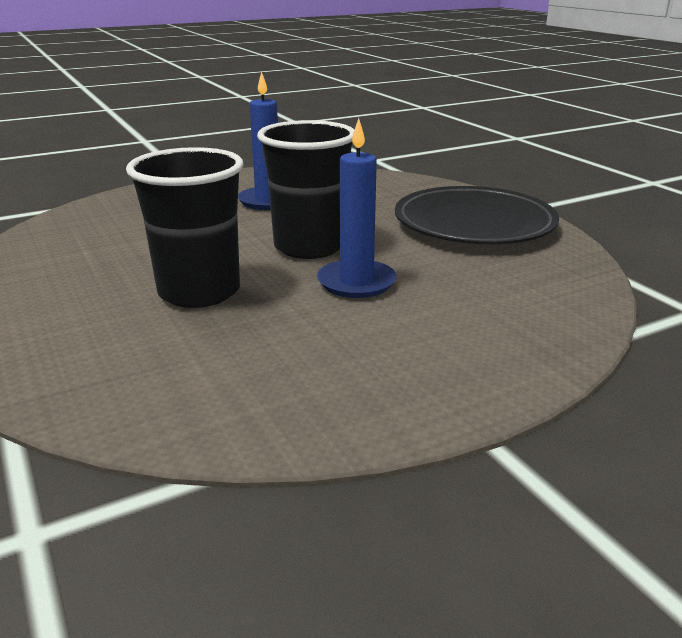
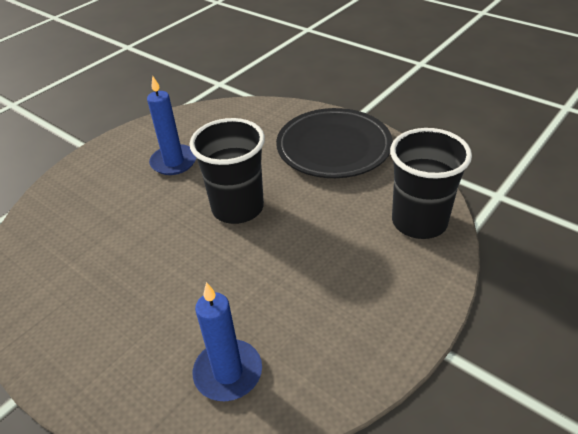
camera: 20 degrees left, 15 degrees up
(199, 292) = (192, 283): black cup -> black cup (419, 222)
(356, 282) = (292, 237): blue candle -> blue candle (228, 372)

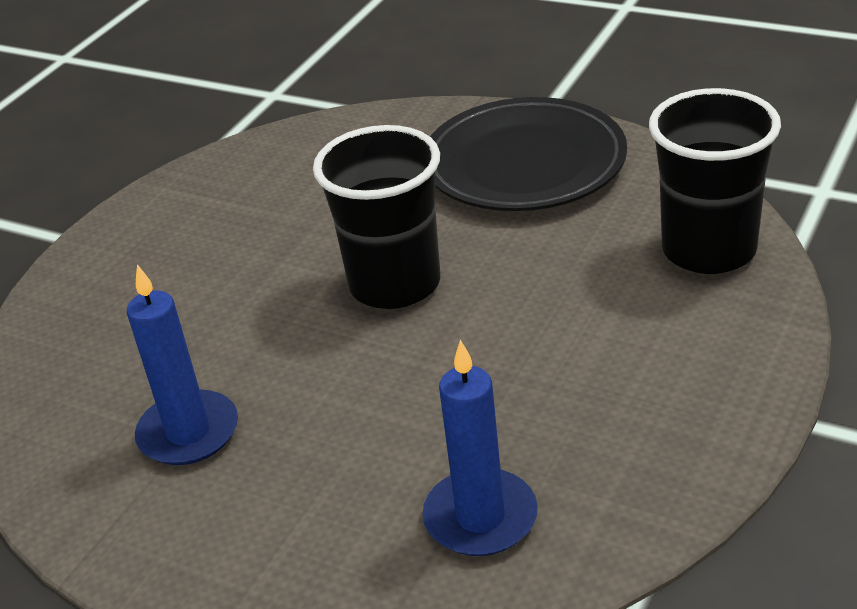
camera: 10 degrees left, 5 degrees down
(174, 162) = (248, 234): blue candle -> blue candle (188, 432)

